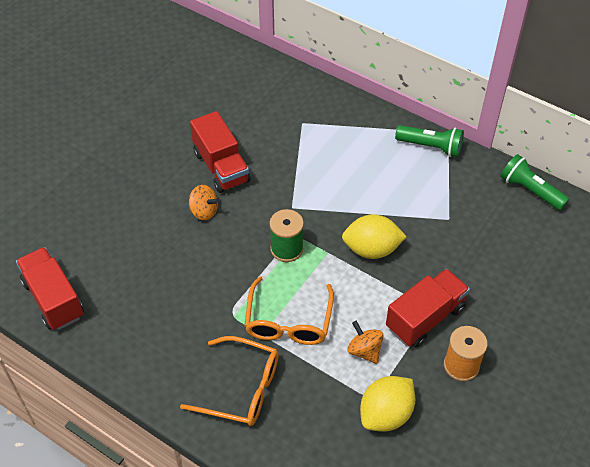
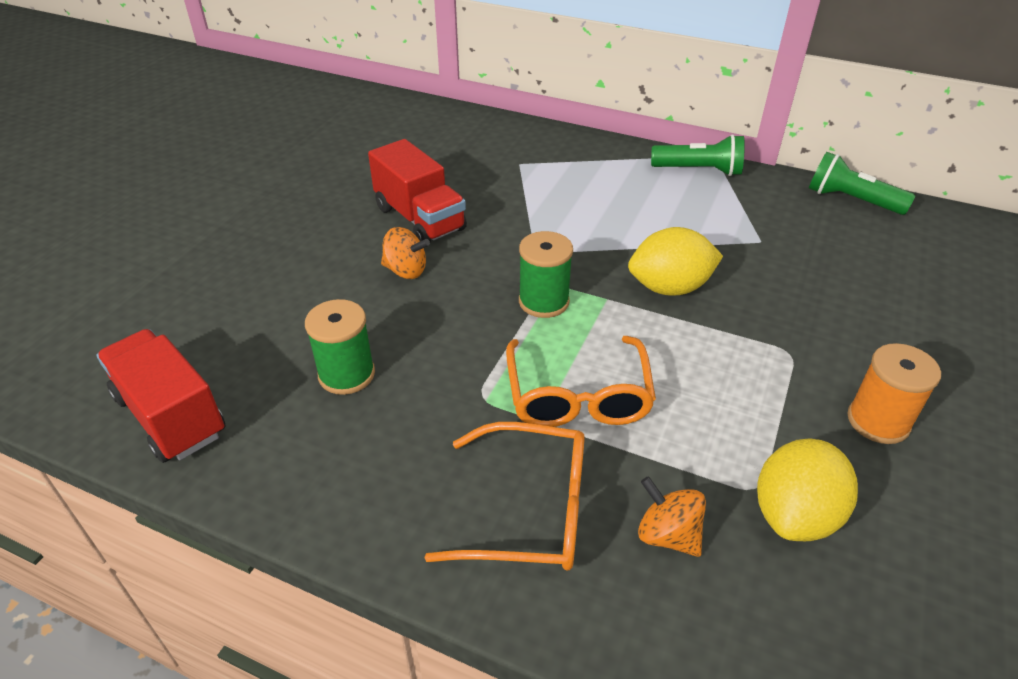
camera: 10 degrees left, 10 degrees down
(155, 286) = (346, 374): none -> green spool
(364, 350) = (716, 421): orange spinning top -> orange spinning top (667, 535)
(425, 318) = (789, 363): red truck -> none

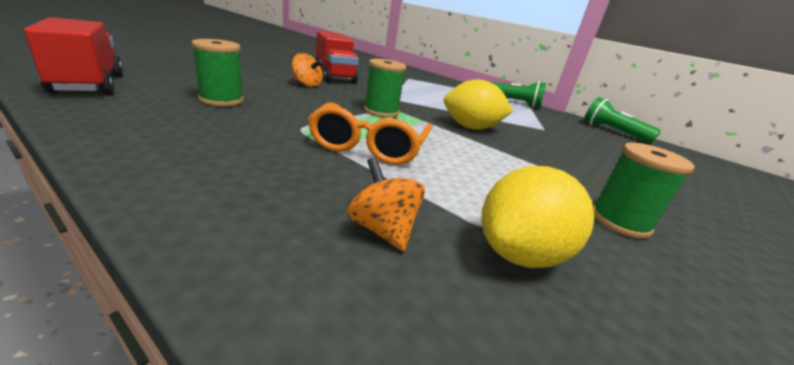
camera: 10 degrees right, 15 degrees down
(531, 510) = (274, 182): orange glasses -> none
(878, 421) = (620, 221): orange spool -> green spool

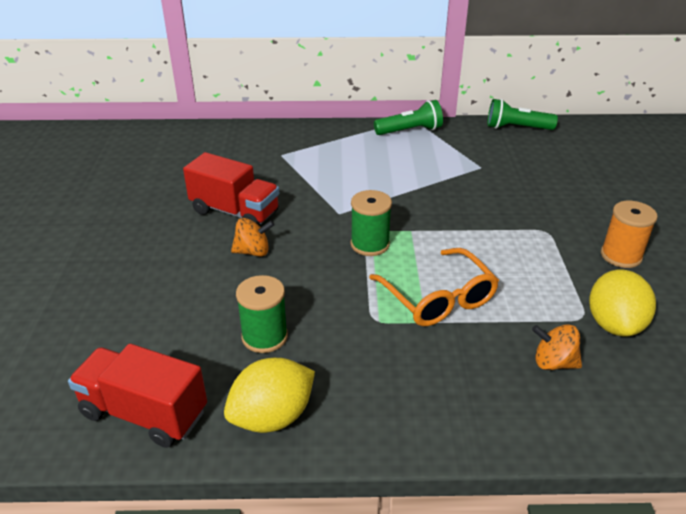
camera: 35 degrees left, 10 degrees up
(471, 128) = (446, 212): yellow lemon -> yellow lemon (272, 417)
(620, 221) = (621, 256): green spool -> orange spool

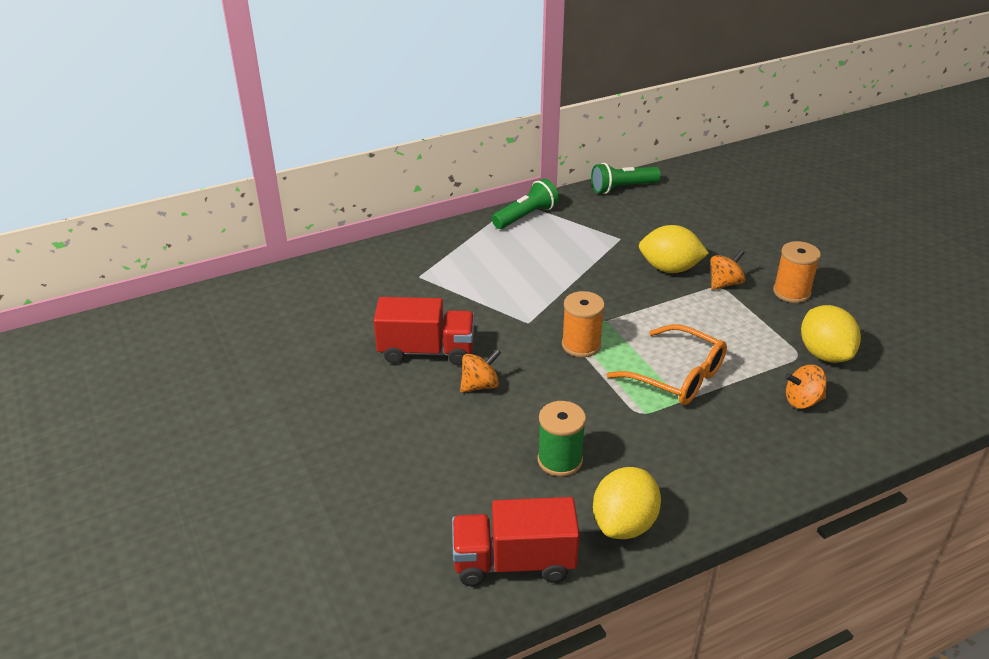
camera: 25 degrees left, 0 degrees up
(370, 244) = (581, 345): green spool -> orange spool
(508, 203) = (669, 268): none -> yellow lemon
(554, 229) = (725, 283): none -> orange spinning top

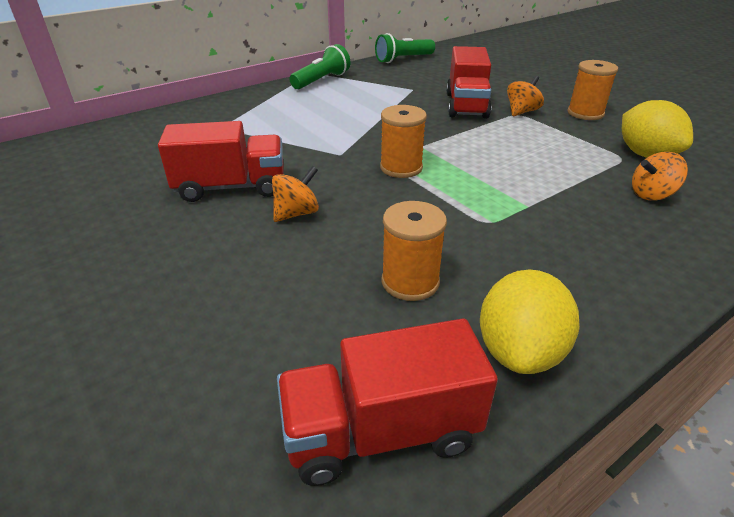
camera: 10 degrees left, 0 degrees up
(560, 460) = (410, 282): green spool -> orange spool
(669, 268) = (466, 105): yellow lemon -> red truck
(678, 377) = (513, 186): orange glasses -> none

